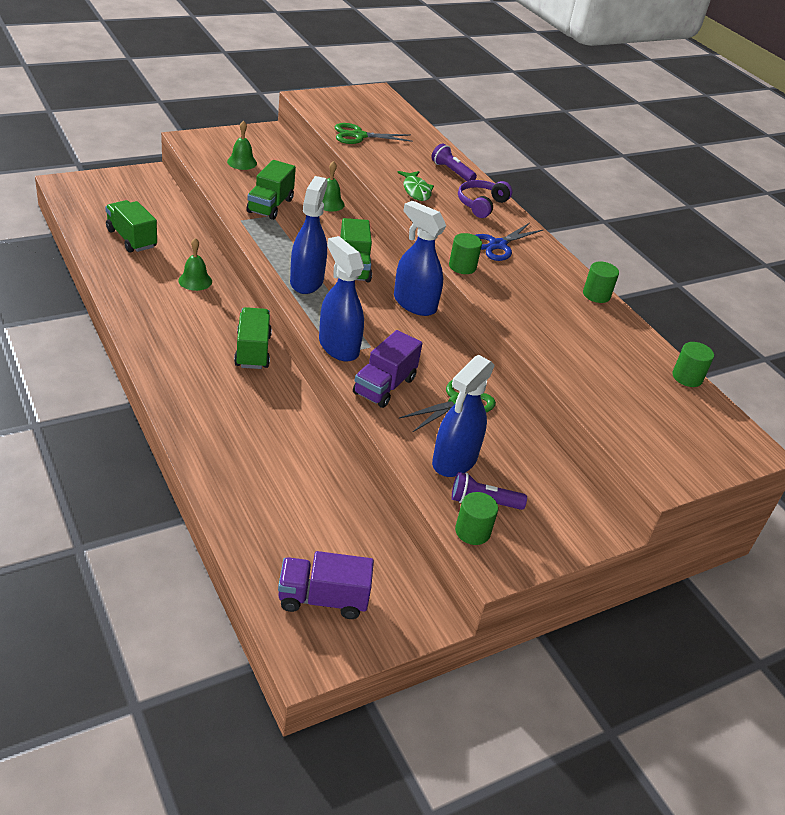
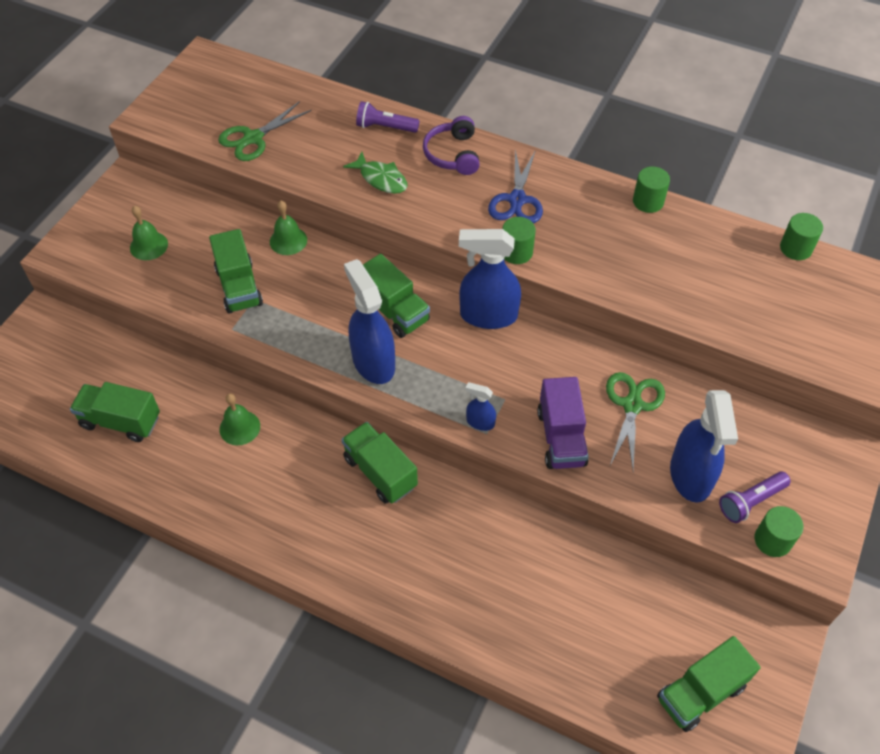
camera: 30 degrees left, 15 degrees up
(323, 599) = (700, 692): purple truck -> green truck
(338, 346) = (480, 422): blue spray bottle -> blue spray bottle, size x0.48

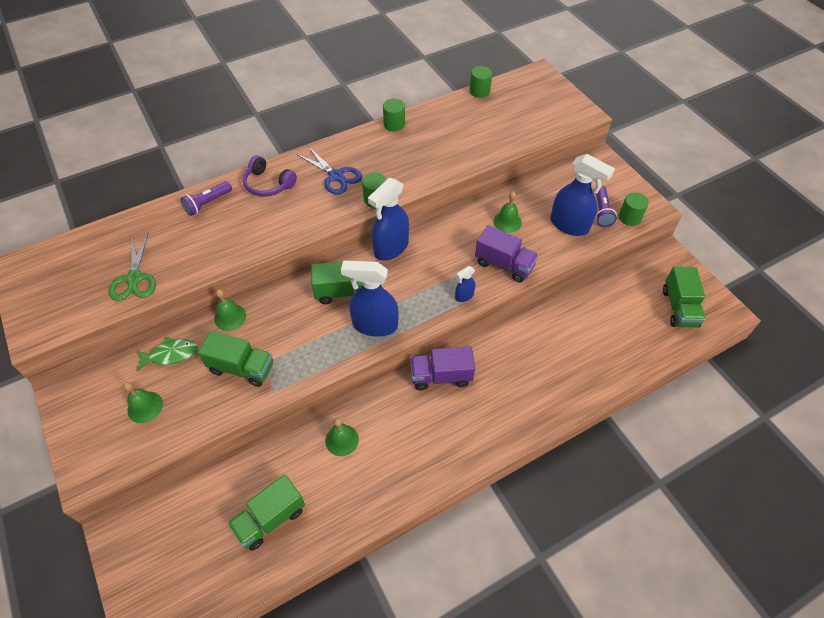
camera: 55 degrees left, 0 degrees up
(380, 472) = (441, 376): green truck -> purple truck
(381, 179) = (250, 229): green fish -> green fish (171, 354)
(632, 405) = (507, 221): green scissors -> green bell

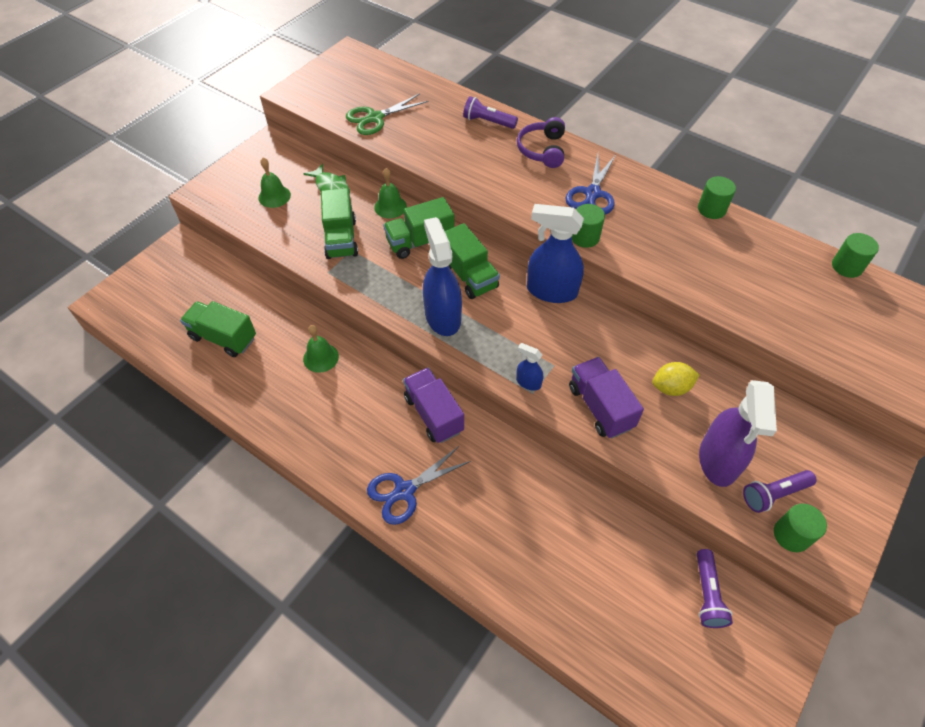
camera: 65 degrees right, 0 degrees up
(498, 421) = (404, 491): none -> blue scissors
(504, 264) = (600, 407): purple truck -> purple truck turned 150 degrees clockwise
(507, 221) = (671, 388): green bell -> yellow lemon
(569, 225) = (718, 460): blue spray bottle -> purple spray bottle
(636, 281) = (707, 594): none -> purple flashlight
(679, 308) = (699, 670): green truck -> green truck (420, 242)

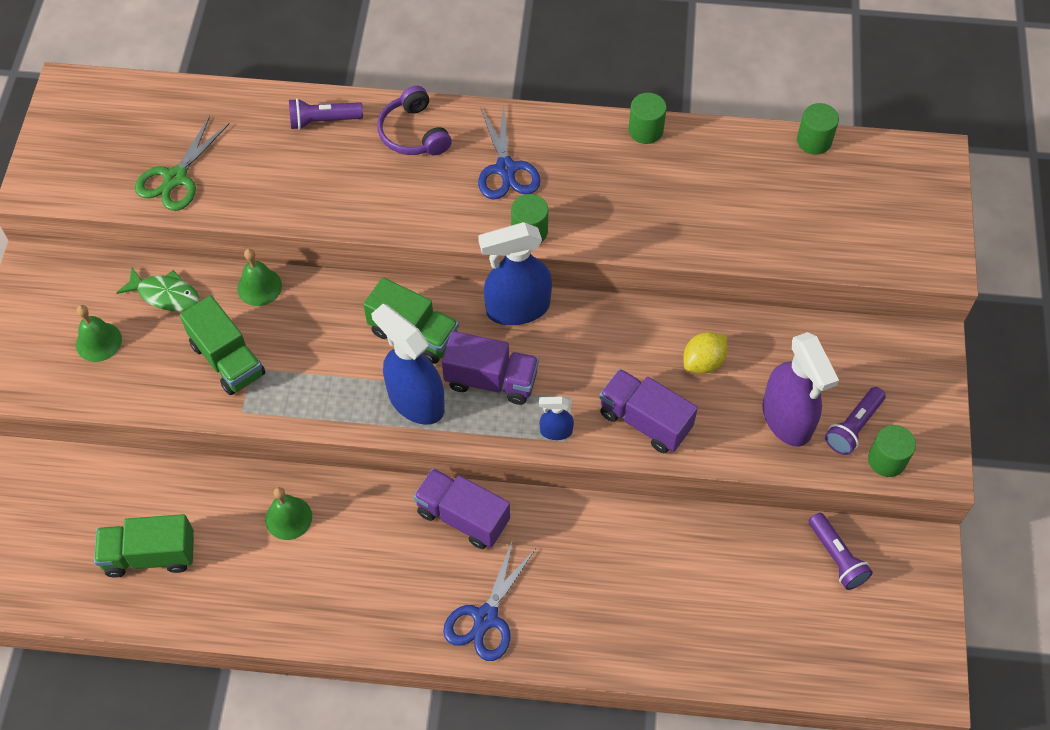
camera: 30 degrees left, 5 degrees up
(420, 242) = (327, 317): green truck -> none
(503, 327) = (491, 380): none -> purple truck

